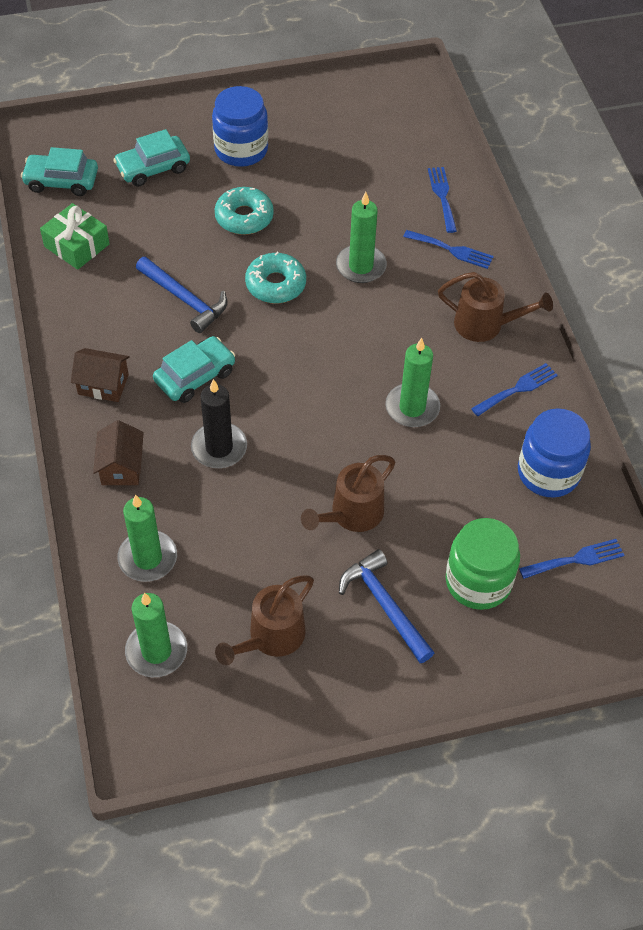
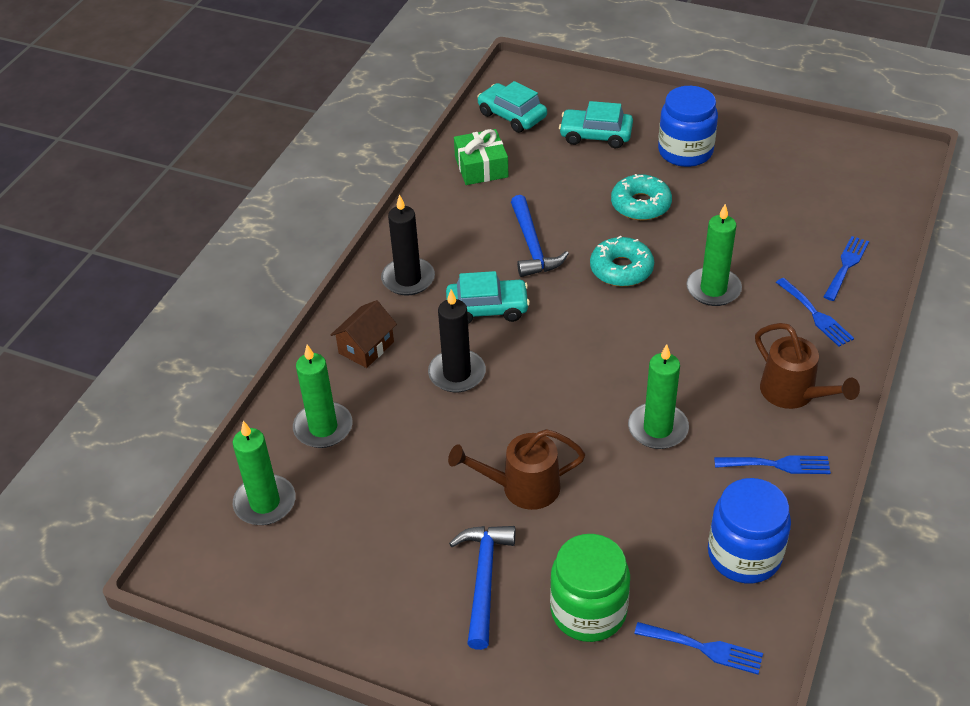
camera: 40 degrees right, 10 degrees down
(103, 384) = (408, 279): brown house -> black candle
(270, 638) = (362, 548): brown watering can -> none

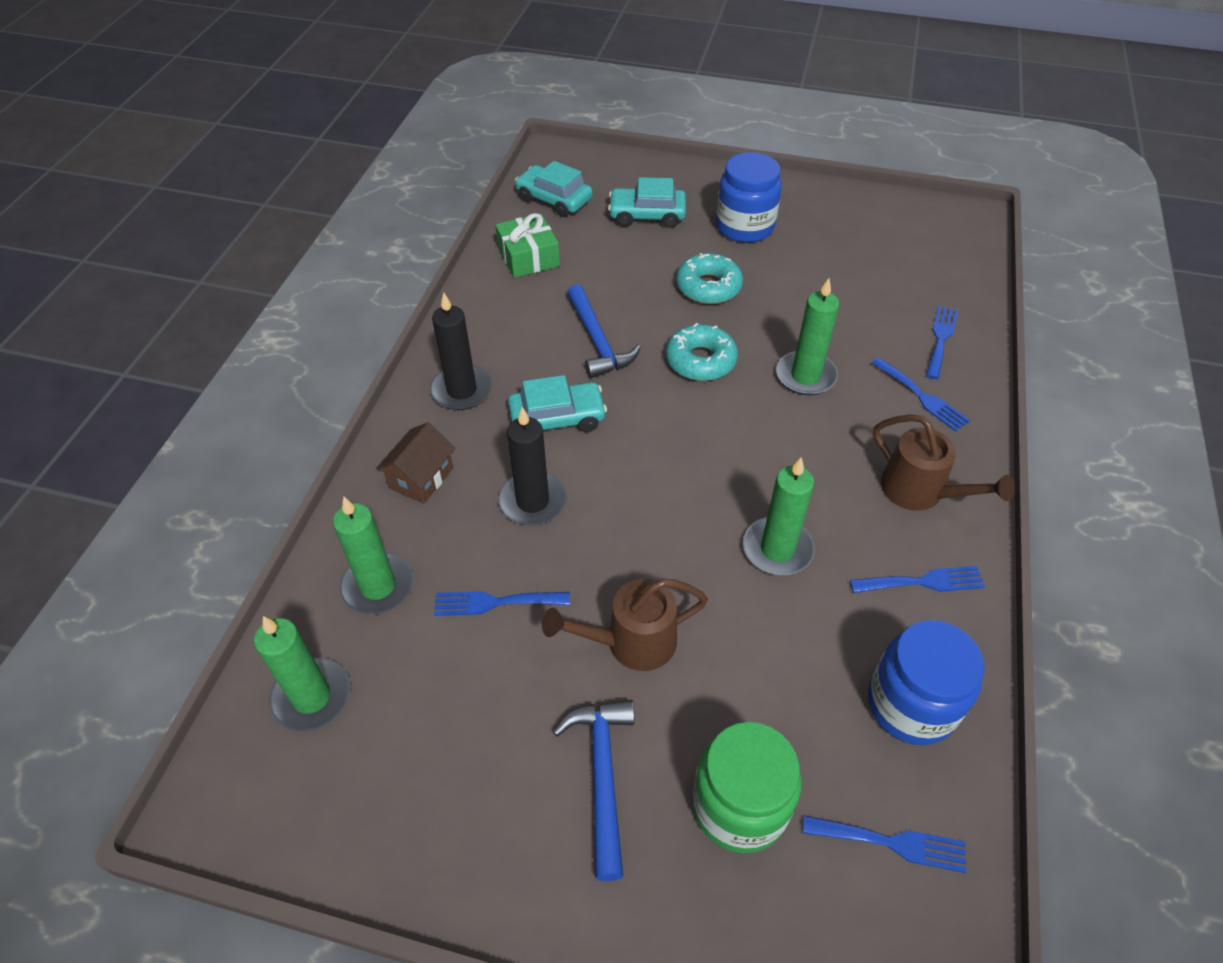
camera: 10 degrees left, 5 degrees up
(415, 448) = (495, 602): none -> blue fork

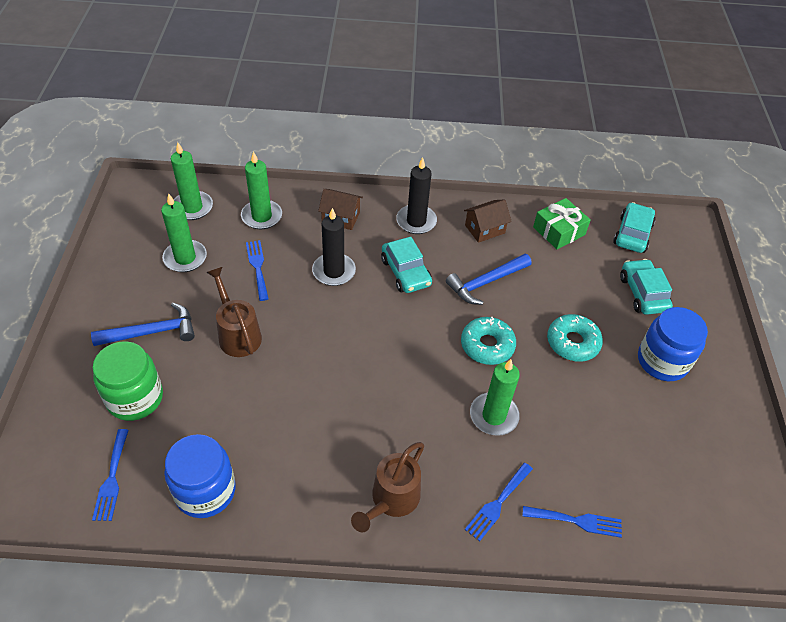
camera: 75 degrees right, 0 degrees up
(502, 323) = (484, 229): none -> brown house
(777, 549) = (319, 406): green candle -> green candle (185, 258)
(923, 582) = (306, 500): blue fork -> none

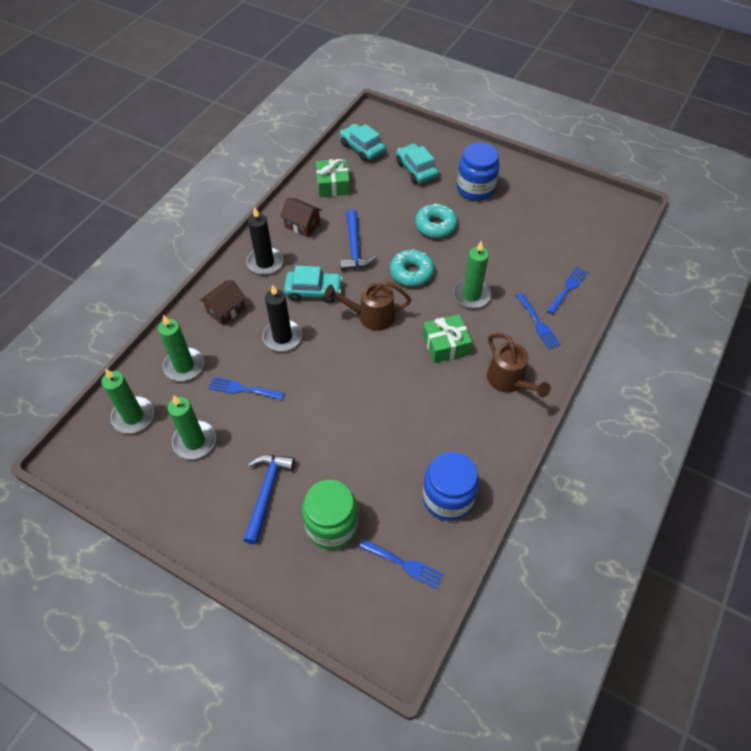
camera: 60 degrees left, 5 degrees up
(237, 333) = (307, 428): brown watering can -> brown watering can (370, 316)
(406, 415) = (445, 344): none -> green gift
(484, 229) = (302, 225): brown house -> brown house turned 60 degrees counterclockwise
(643, 293) = (416, 170): turquoise car -> turquoise car turned 45 degrees clockwise

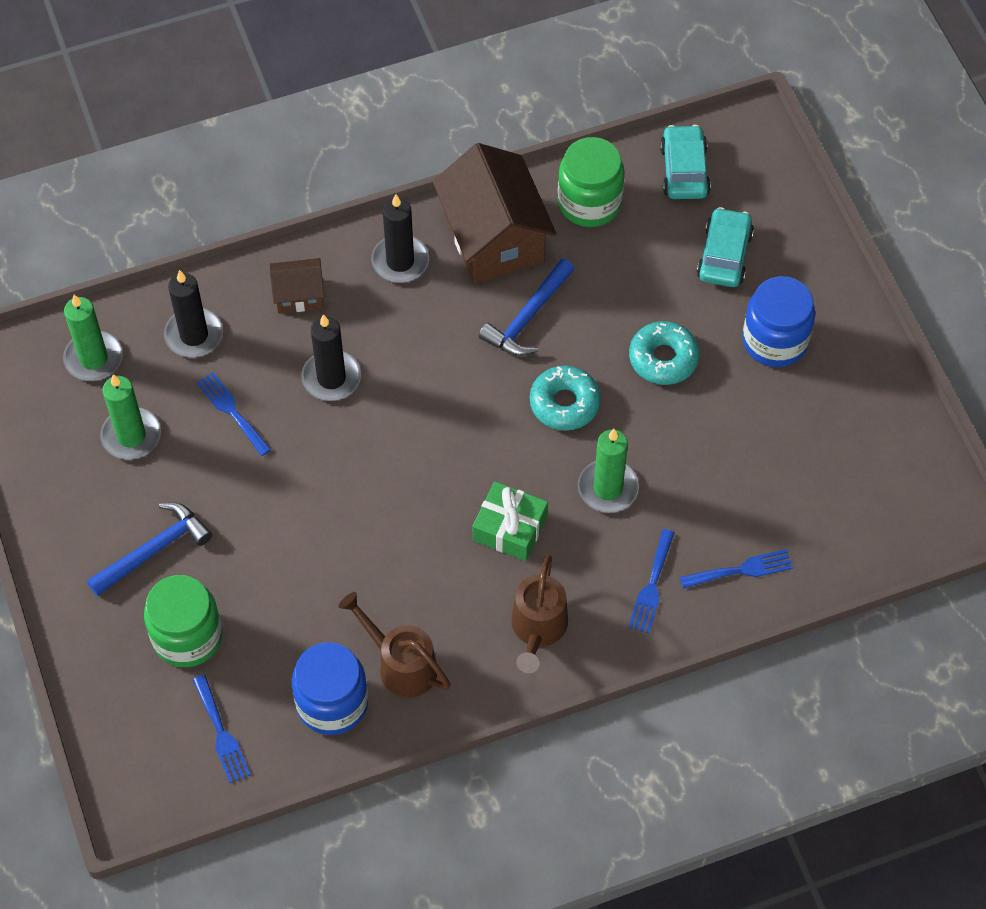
camera: 40 degrees right, 5 degrees up
(184, 366) = (194, 335): green candle -> black candle
(302, 225) = (494, 238): brown house -> brown house, size x2.02
(313, 291) = (422, 343): turquoise car -> none
(333, 184) = (589, 203): green gift -> green jar
(370, 316) = (457, 426): brown watering can -> brown watering can (400, 664)

